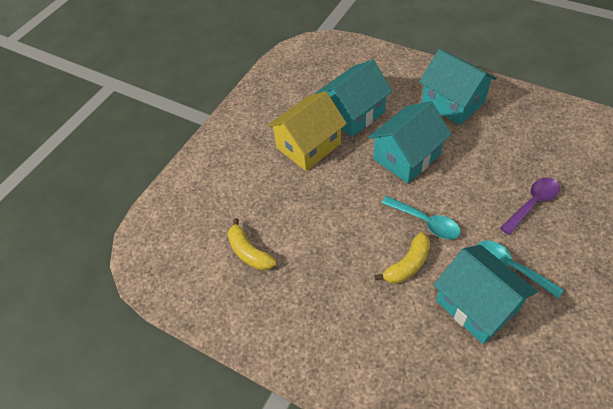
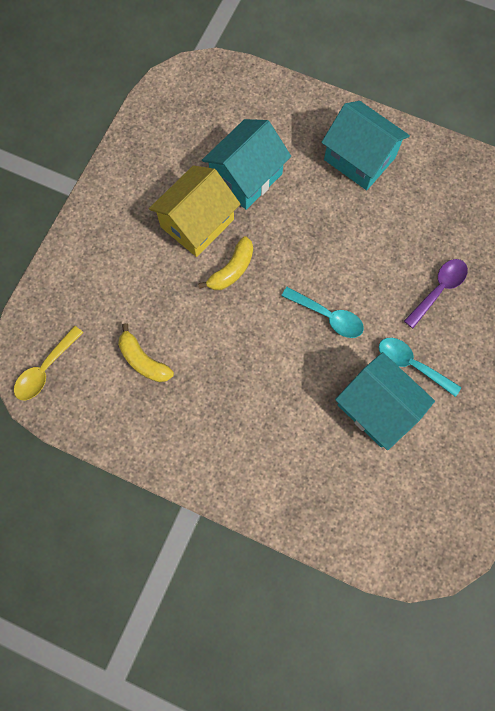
camera: 10 degrees left, 20 degrees up
(158, 256) = (45, 369): none -> yellow spoon
(406, 157) = (307, 235): turquoise house -> none
(407, 264) = (309, 366): yellow banana -> yellow banana (232, 270)

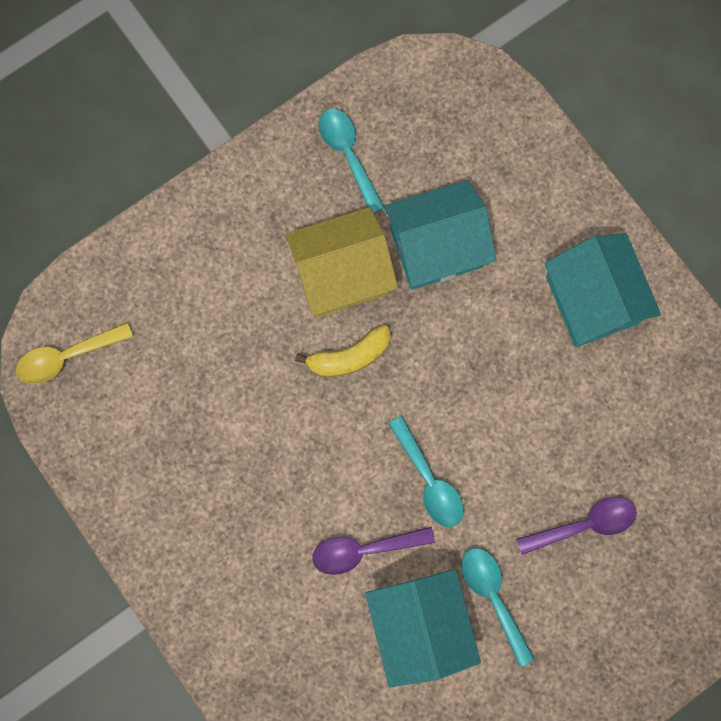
camera: 30 degrees right, 5 degrees up
(143, 360) = (182, 410): yellow banana -> none
(158, 152) = (348, 155): none -> turquoise spoon
(313, 381) = (364, 549): none -> purple spoon

